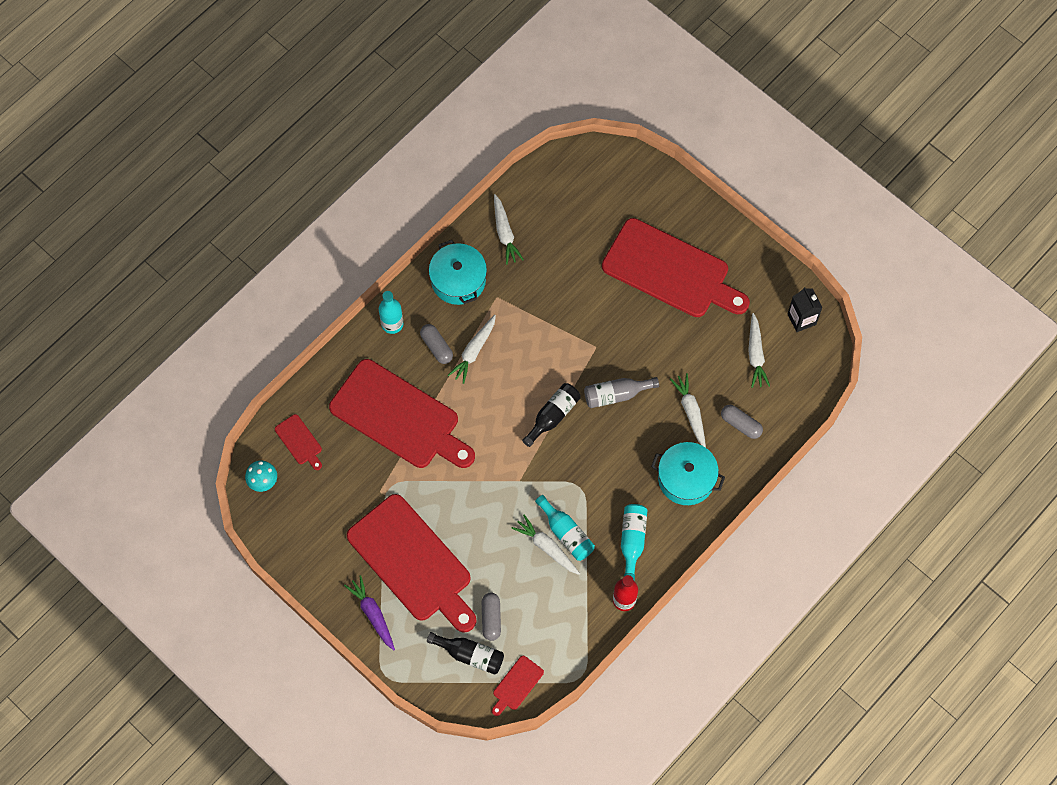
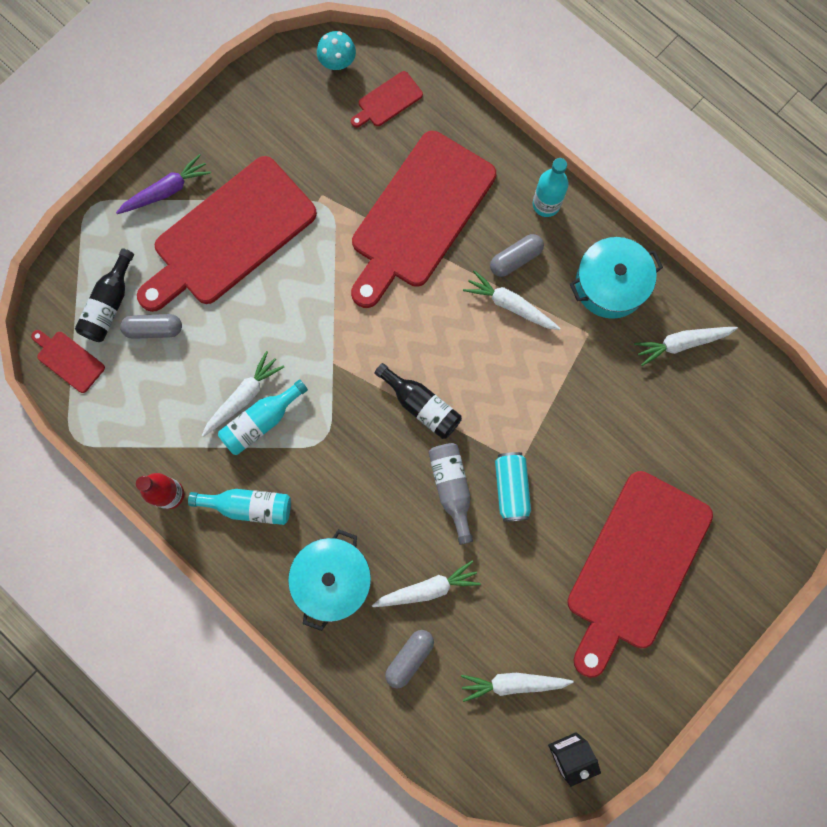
camera: 90 degrees right, 10 degrees up
(615, 353) = (511, 488): none -> turquoise can

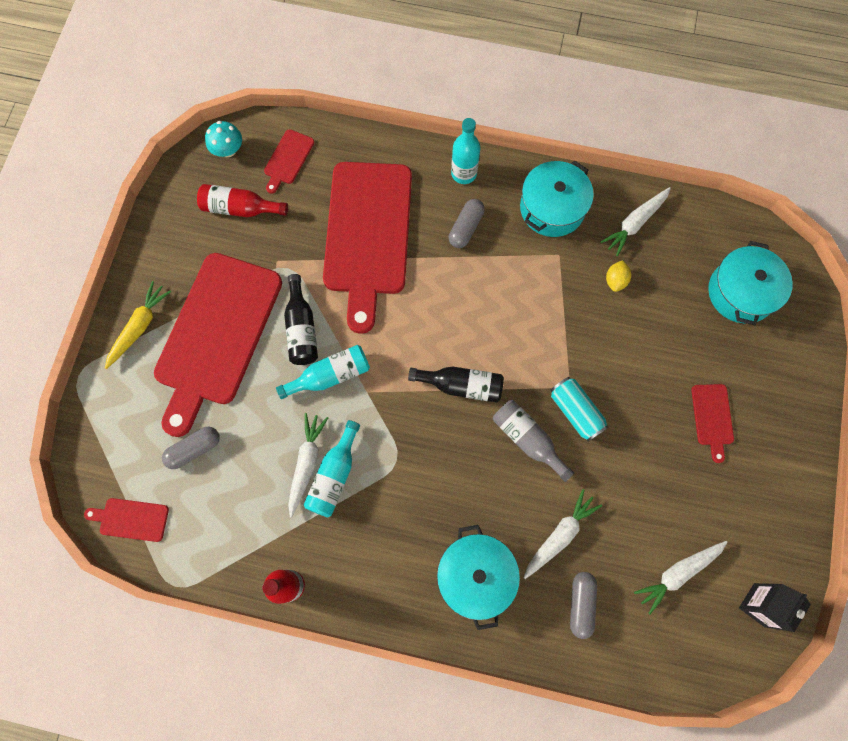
camera: 30 degrees left, 5 degrees down
(109, 304) = (142, 450): black bottle -> black bottle (302, 328)
(166, 190) = (139, 327): purple carrot -> yellow carrot
(248, 506) = (366, 555): turquoise bottle -> turquoise bottle (330, 376)
(317, 126) = (240, 209): none -> red bottle
(510, 305) = (484, 266): white carrot -> none
(627, 388) = (615, 280): none -> yellow lemon
(635, 566) = (712, 418): red cutting board -> red cutting board, size x0.41
(741, 467) = (740, 292): none -> turquoise pot

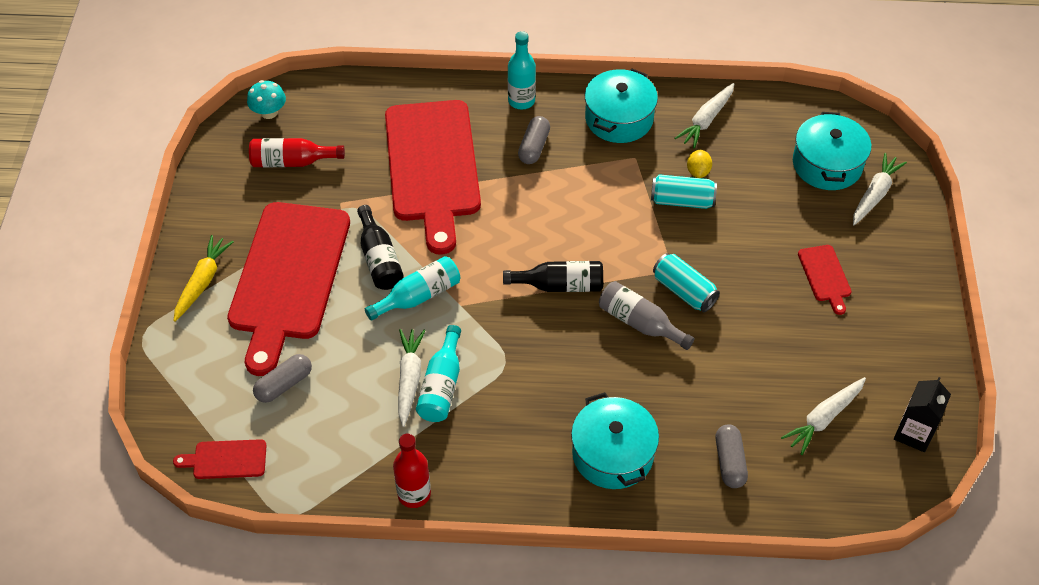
camera: 10 degrees left, 20 degrees down
(288, 159) = (334, 112): red cutting board -> none
(560, 535) = (693, 403): white carrot -> white carrot (875, 194)
(593, 311) = (682, 201): none -> turquoise can

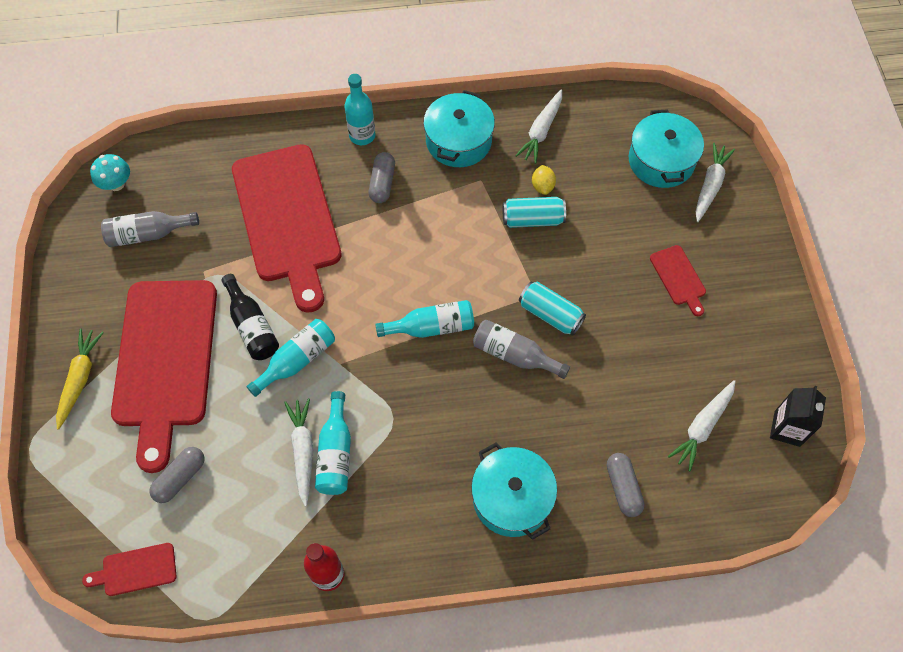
camera: 10 degrees left, 10 degrees up
(292, 162) = (148, 234): red bottle -> grey bottle
(559, 285) = (431, 327): black bottle -> turquoise bottle

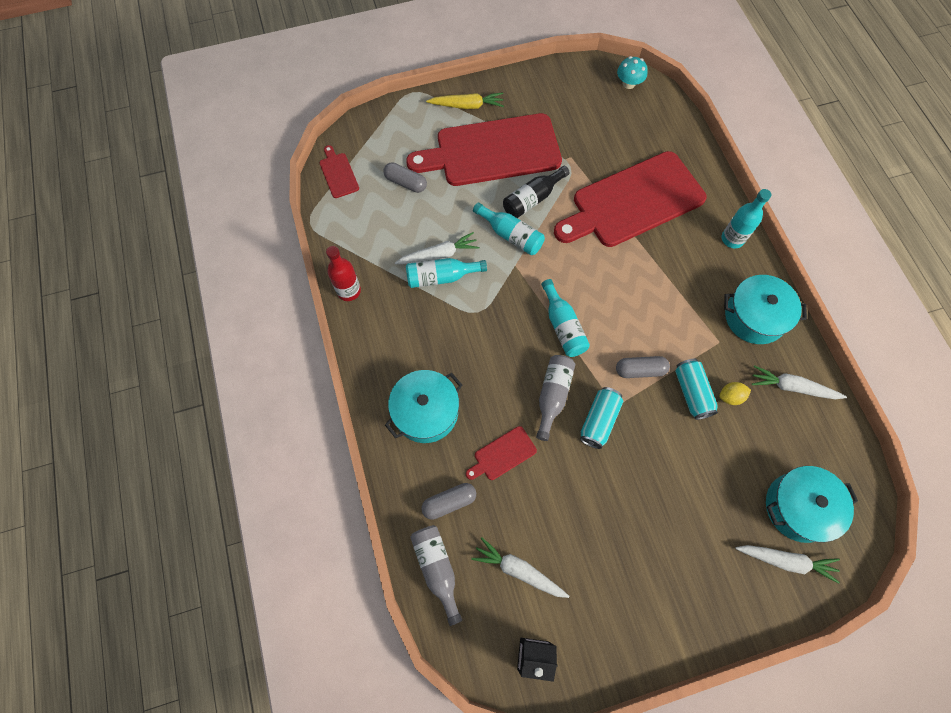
camera: 80 degrees right, 5 degrees up
(148, 234) = (592, 114): grey bottle -> grey bottle (437, 569)
(382, 183) = (689, 264): grey capsule -> grey capsule (640, 370)
(679, 278) = (668, 536): red cutting board -> red cutting board (502, 454)

